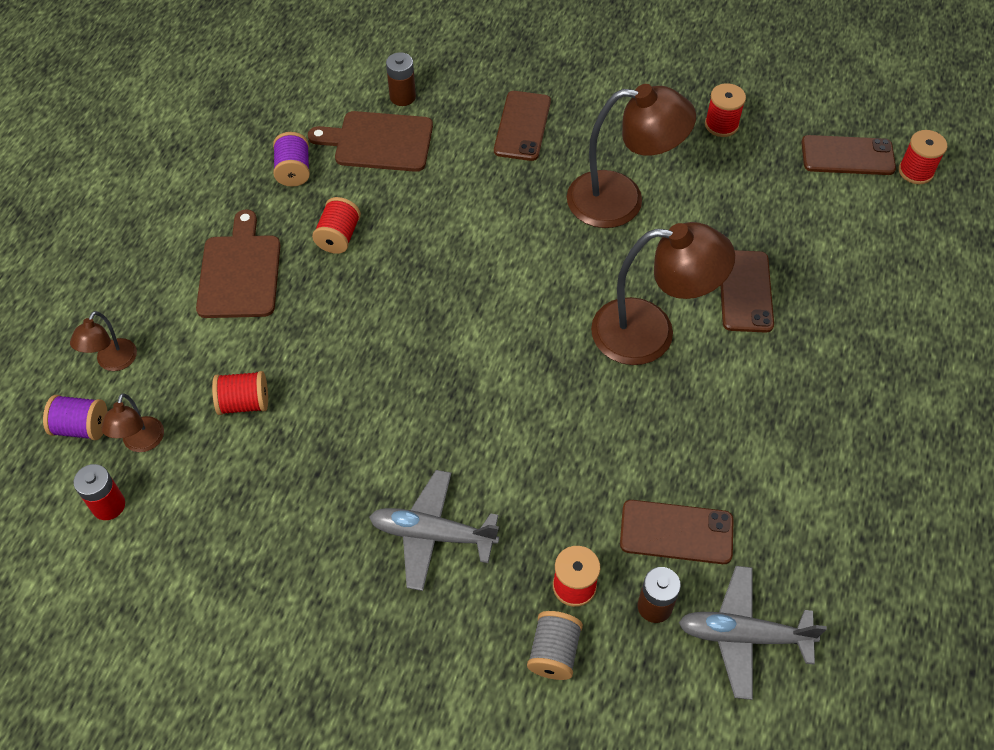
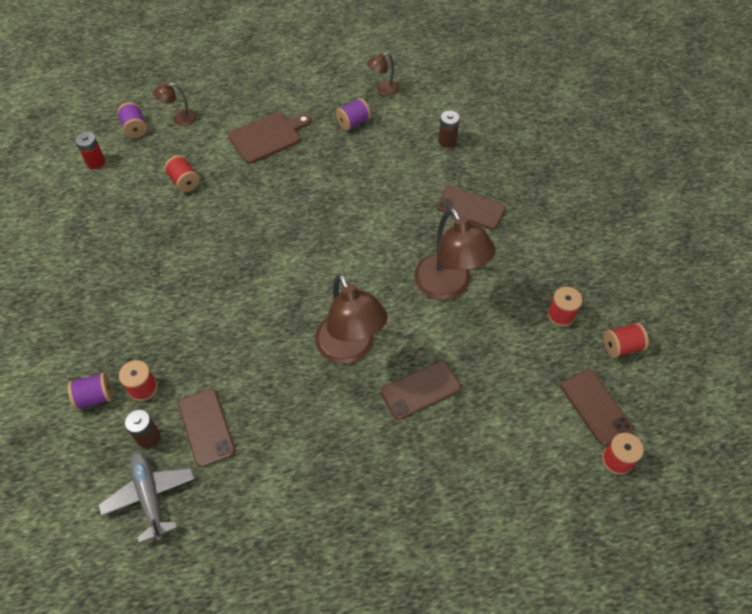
camera: 60 degrees right, 0 degrees up
(141, 443) = (138, 155): brown lamp -> brown lamp (383, 89)
(338, 237) = (320, 165): red spool -> red spool (621, 347)
(379, 141) = (403, 147): brown cutting board -> none
(432, 534) = (144, 304): grey plane -> none
(522, 126) = (470, 208): brown phone -> brown phone turned 45 degrees clockwise
(554, 652) = (95, 397): grey spool -> purple spool

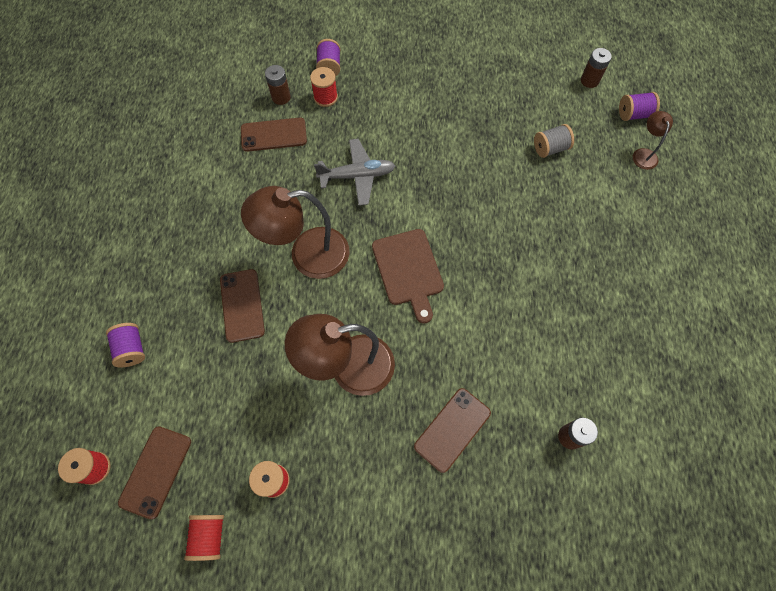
camera: 105 degrees right, 10 degrees up
(96, 162) = (589, 81): red battery -> brown battery
(150, 496) = (232, 94): grey plane -> grey plane (357, 176)
(184, 182) = (550, 148): red spool -> grey spool
(267, 137) = (605, 233): brown cutting board -> brown cutting board (408, 270)
(353, 122) = (618, 329): purple spool -> purple spool (132, 349)
(383, 89) = (677, 381): brown lamp -> none
(595, 407) = (156, 471): brown phone -> brown phone turned 60 degrees counterclockwise

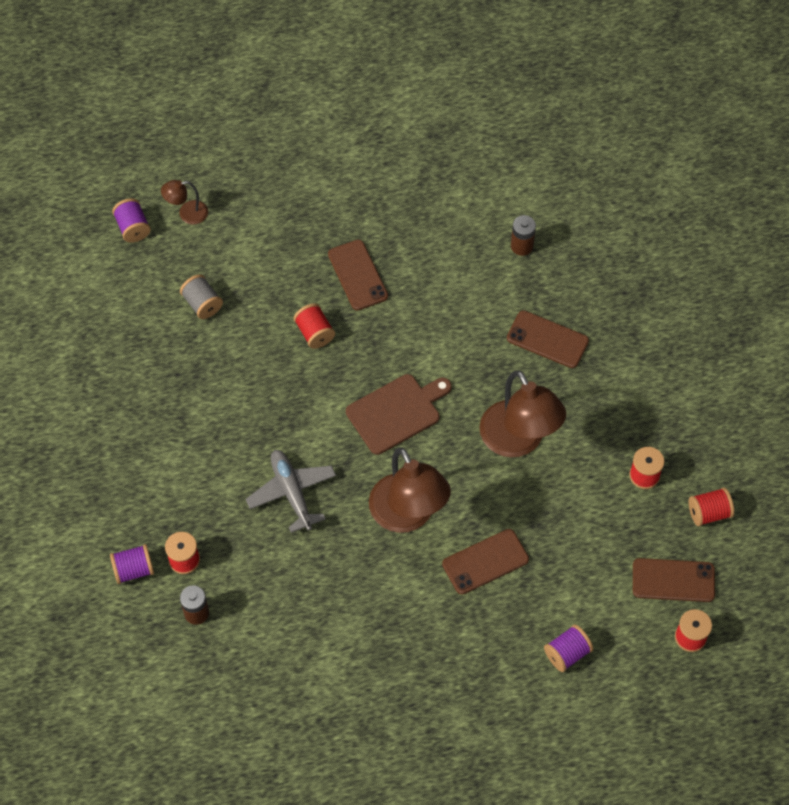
camera: 105 degrees left, 5 degrees down
(274, 135) = (257, 602): brown phone -> brown phone (358, 275)
(504, 224) = (314, 333): none -> red spool
(589, 81) = (91, 276): brown battery -> none

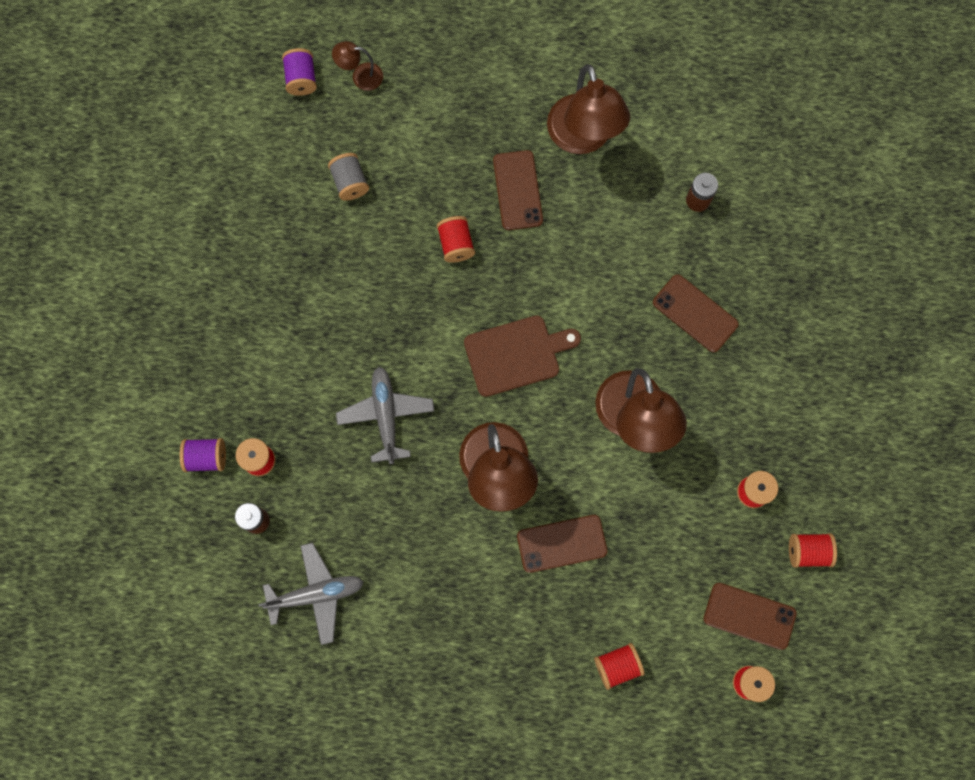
camera: 15 degrees right, 15 degrees up
(270, 662) = (316, 594): none -> grey plane
(404, 219) = (583, 138): none -> brown lamp
(567, 653) = (617, 665): purple spool -> red spool

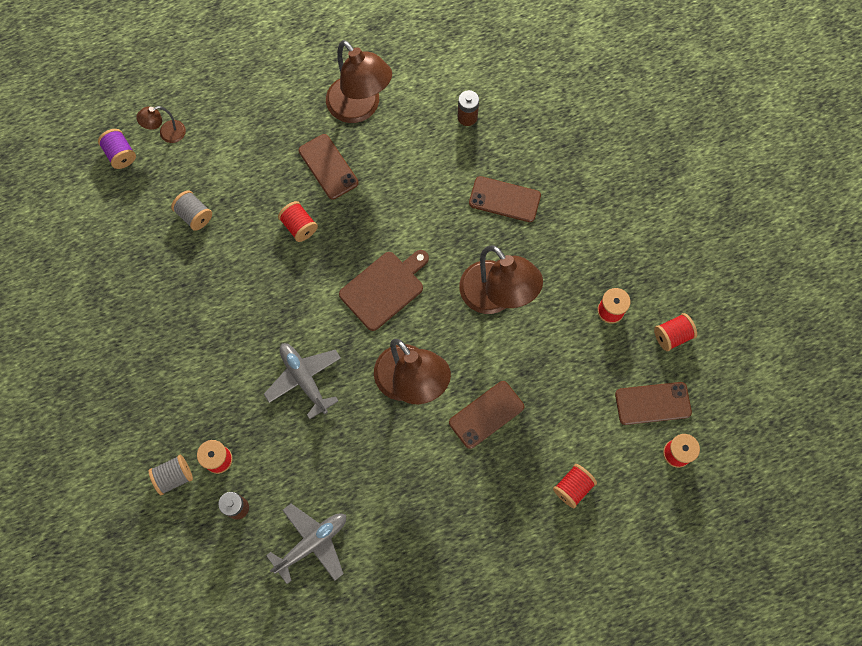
camera: 25 degrees left, 5 degrees down
(206, 457) = (174, 477): purple spool -> grey spool

